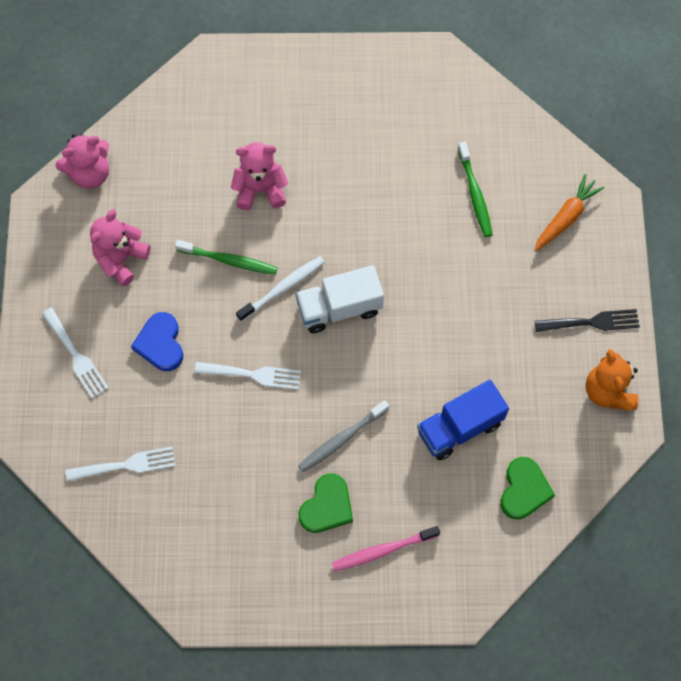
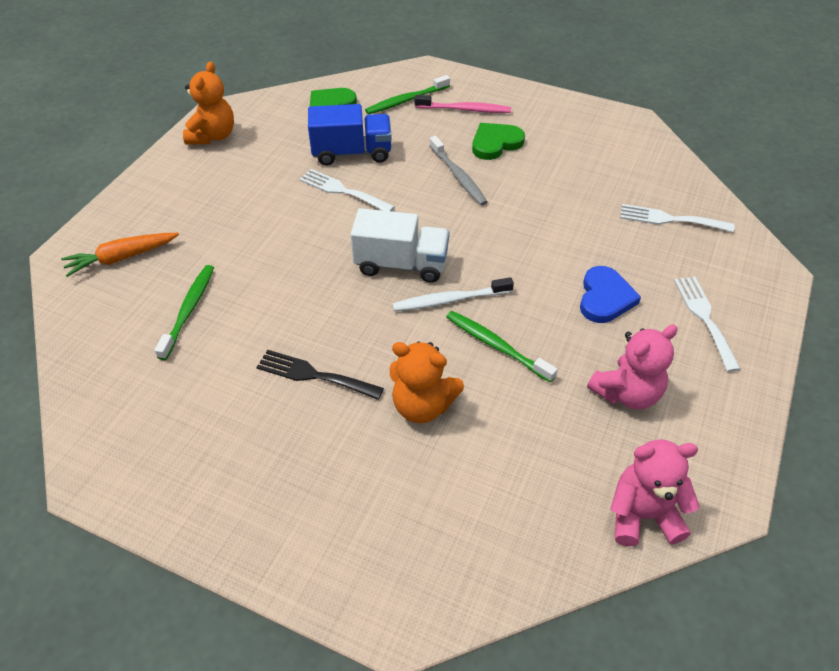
camera: 155 degrees left, 20 degrees down
(253, 375) = (517, 243): white fork -> white fork (342, 191)
(260, 190) = (422, 405): pink teddy bear -> orange teddy bear
(342, 439) = (458, 176): grey toothbrush -> grey toothbrush turned 75 degrees clockwise
(452, 538) = (406, 100): none -> green toothbrush
(592, 322) = (180, 179): black fork -> black fork (313, 375)

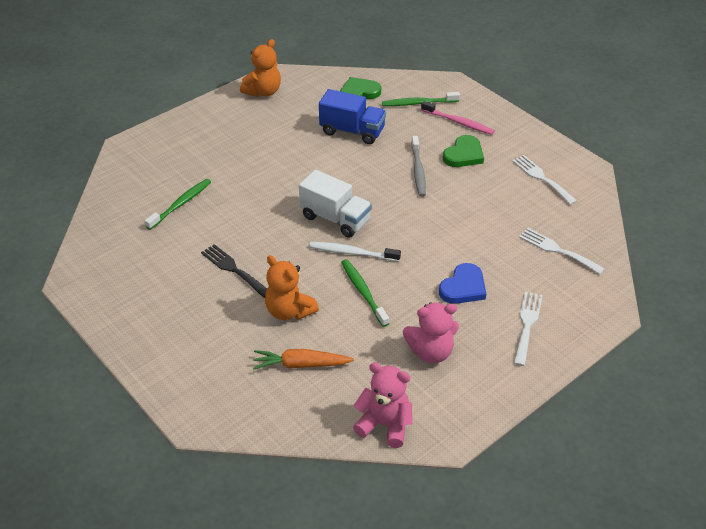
camera: 25 degrees right, 5 degrees down
(121, 258) = (158, 158): orange carrot -> orange carrot (301, 364)
(342, 191) = (328, 156): white fork -> white fork (541, 178)
(495, 143) = (464, 154): green heart -> green heart turned 135 degrees clockwise

